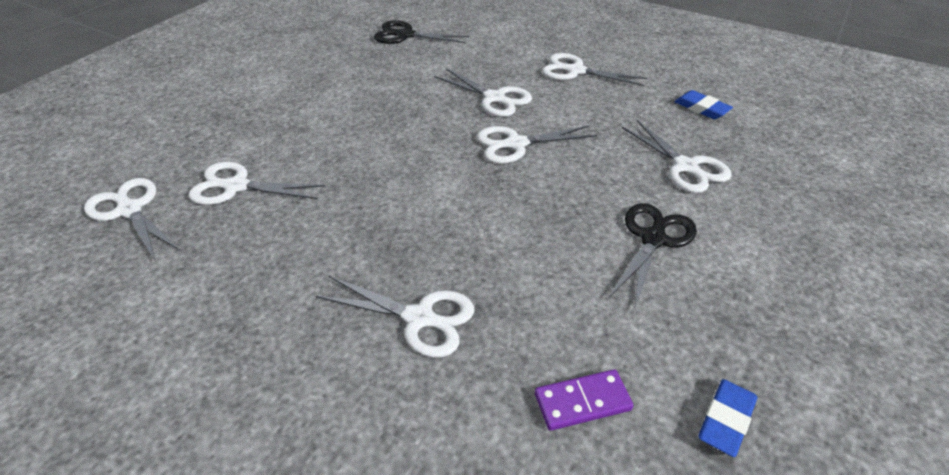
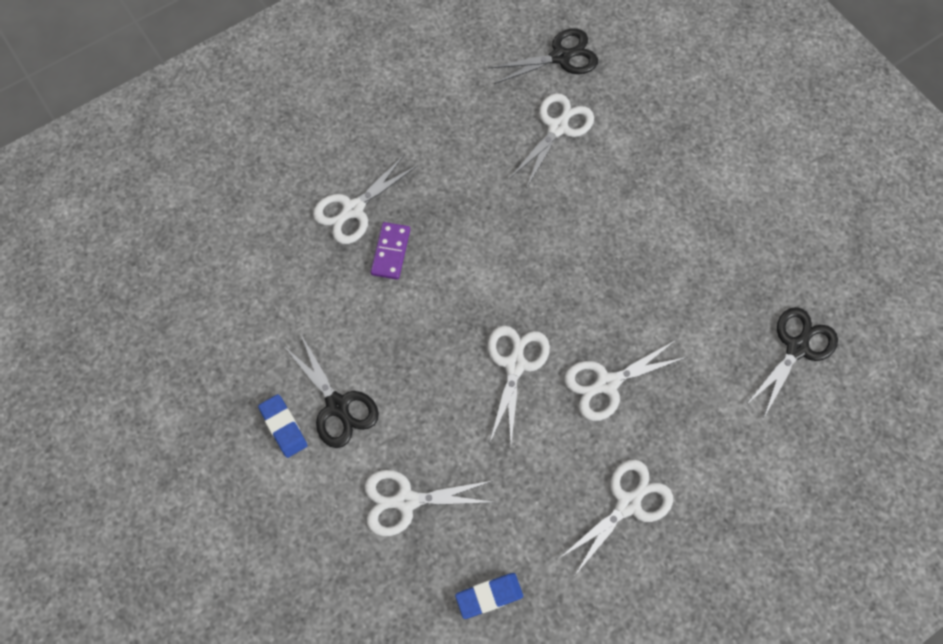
camera: 115 degrees right, 25 degrees up
(129, 210) = (561, 57): white scissors -> black scissors
(582, 401) = (240, 274): purple domino -> purple domino (391, 252)
(726, 420) = (182, 346): blue eraser -> blue eraser (283, 427)

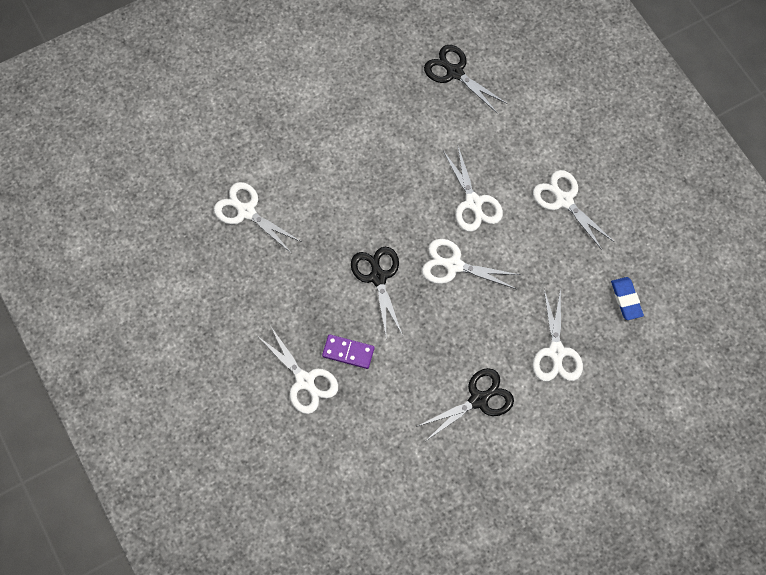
camera: 85 degrees left, 0 degrees up
(283, 427) = (494, 442): blue eraser -> none
(561, 57) = (175, 201): black scissors -> black scissors (378, 276)

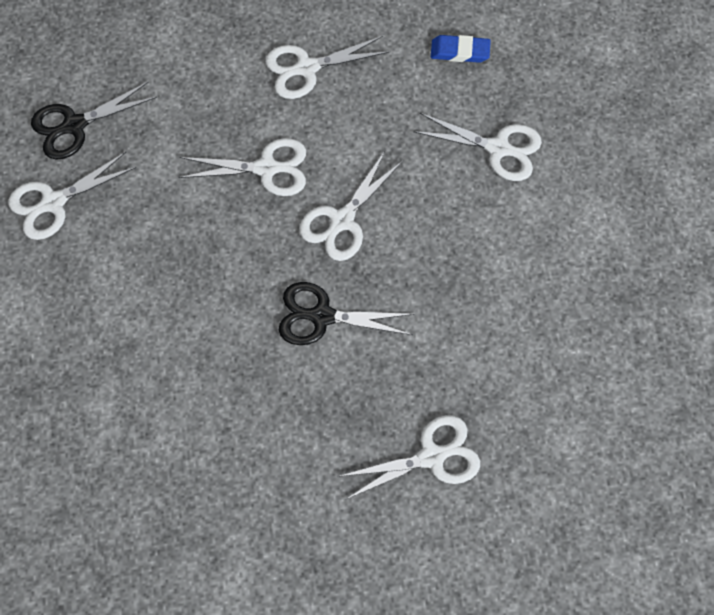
camera: 70 degrees left, 0 degrees up
(246, 211) = (156, 455): white scissors -> white scissors (53, 203)
(348, 352) = (412, 388): purple domino -> none
(479, 399) = (529, 255): black scissors -> none

